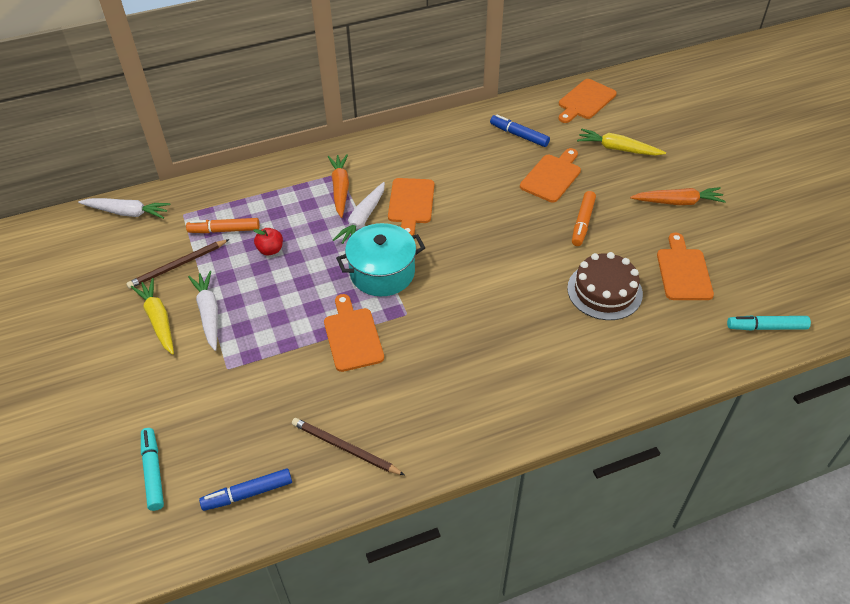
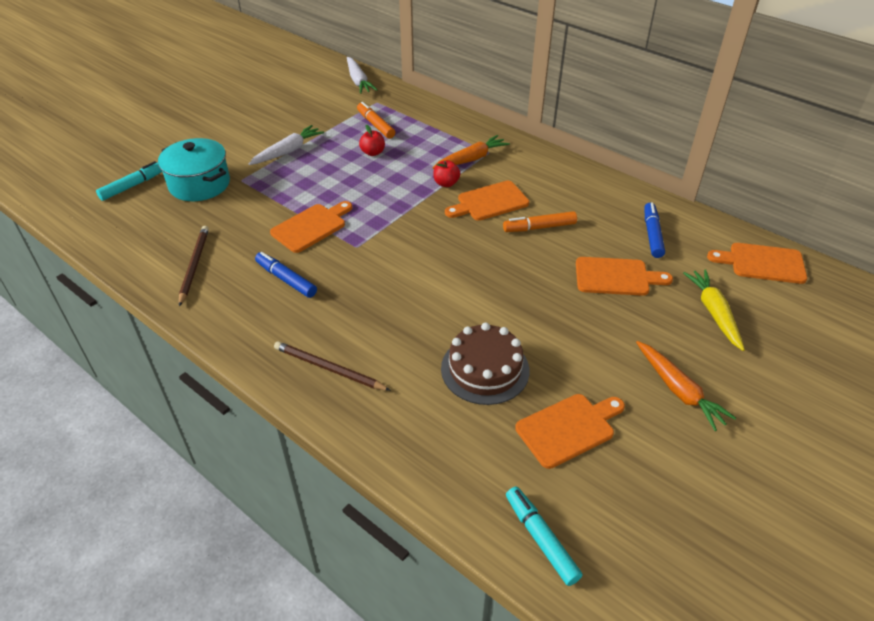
camera: 60 degrees right, 5 degrees down
(158, 320) = (267, 134): yellow carrot -> none
(177, 265) = (324, 120): brown pencil -> brown pencil (329, 368)
(247, 493) = (131, 234): blue marker -> blue marker (286, 279)
(362, 219) = (446, 183): white carrot -> red apple
(382, 273) = (393, 216): turquoise pot -> turquoise pot (199, 184)
(582, 223) = (569, 321): orange marker -> orange marker (539, 227)

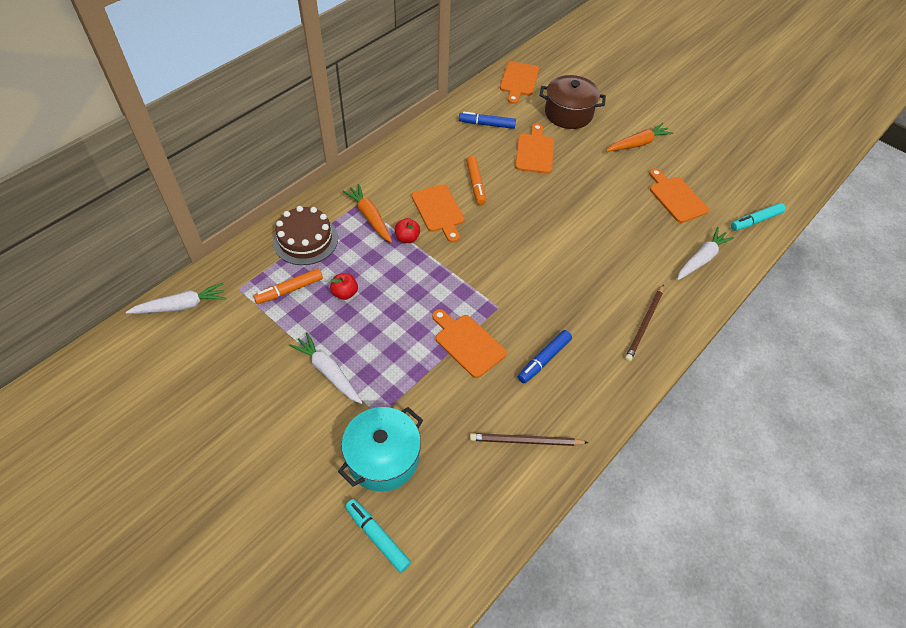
camera: 90 degrees left, 10 degrees up
(444, 446) = (701, 259): none -> white carrot
(485, 369) = (632, 232): brown cake -> brown cake (305, 240)
(714, 313) = (568, 114): yellow carrot -> brown pot

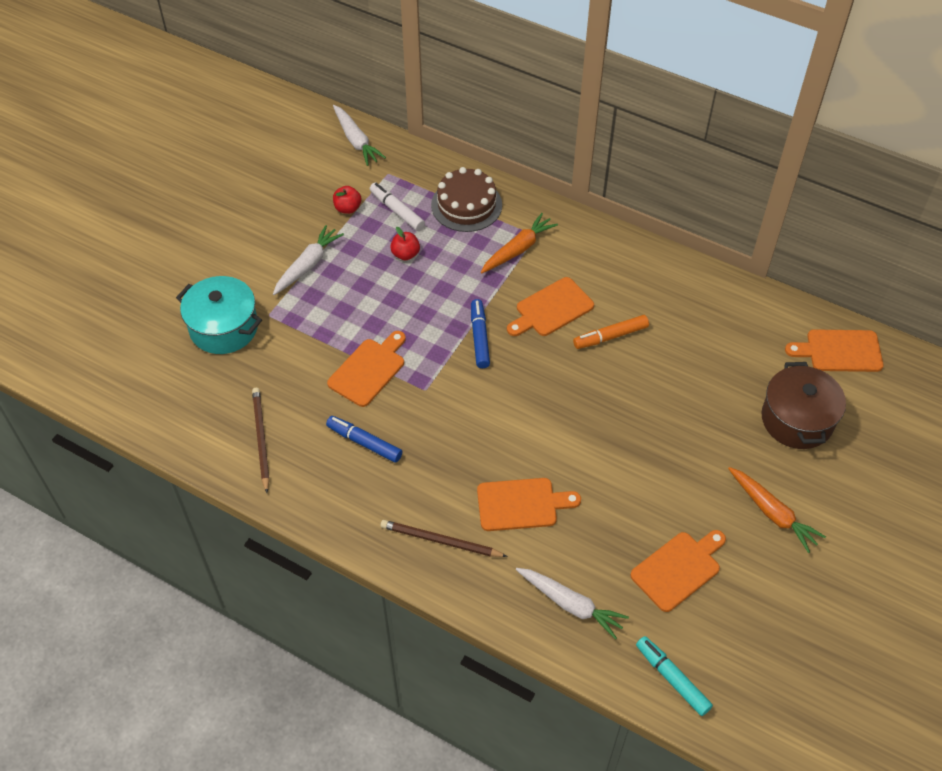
camera: 80 degrees right, 0 degrees up
(289, 290) = (397, 210): orange marker -> white marker
(377, 537) = (148, 341): turquoise marker -> none
(407, 238) = (498, 289): red apple -> red apple (347, 208)
(487, 124) = (727, 329): blue marker -> blue marker (480, 337)
(535, 152) = (698, 390): orange cutting board -> orange cutting board (521, 504)

